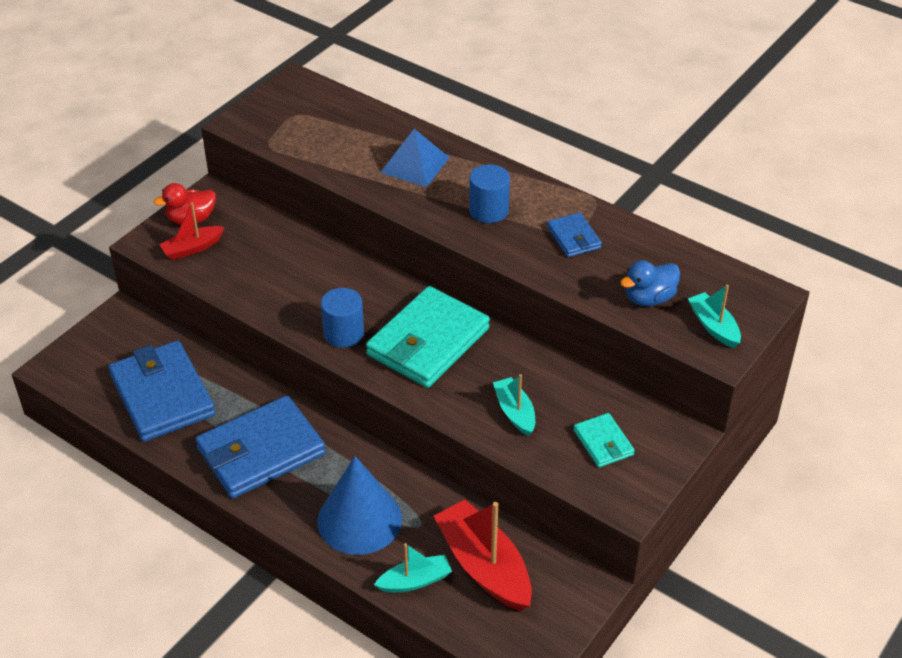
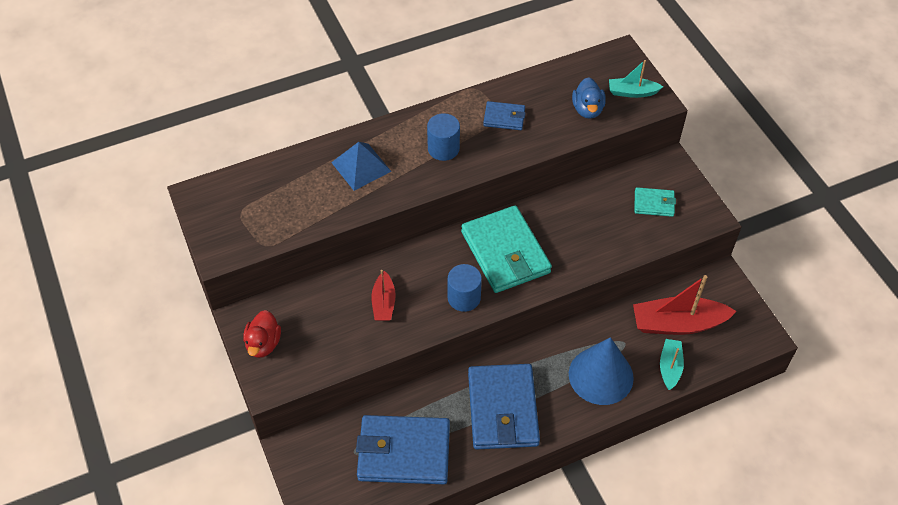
camera: 60 degrees left, 10 degrees up
(192, 248) = (300, 356): red boat -> red boat (383, 303)
(515, 412) = (601, 236): turquoise boat -> none

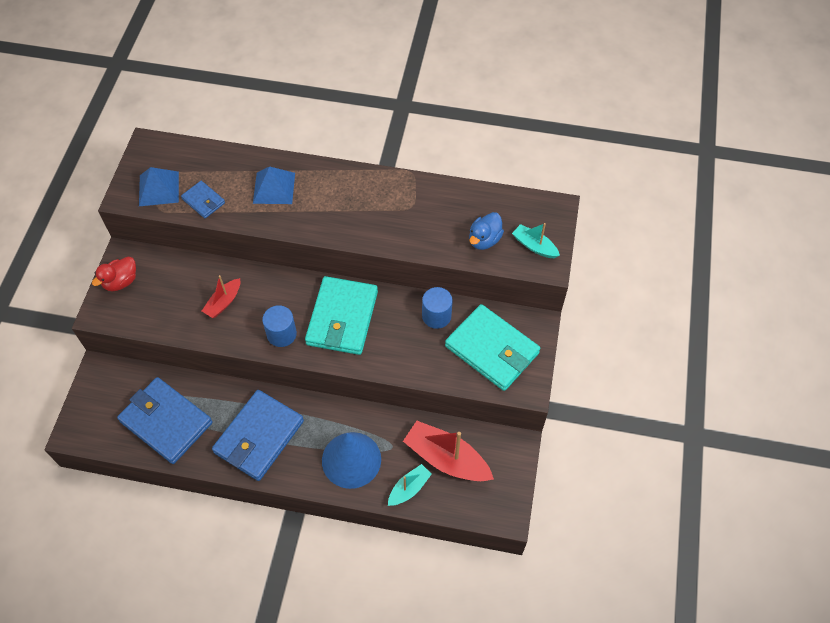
camera: 35 degrees right, 5 degrees up
(247, 227) = (159, 188): none -> blue pyramid
(443, 148) = (345, 208): blue cylinder -> blue cylinder (436, 316)
(504, 118) = (412, 209): blue wallet -> blue wallet (203, 201)
(654, 204) = (492, 350): turquoise wallet -> turquoise wallet, size x2.06

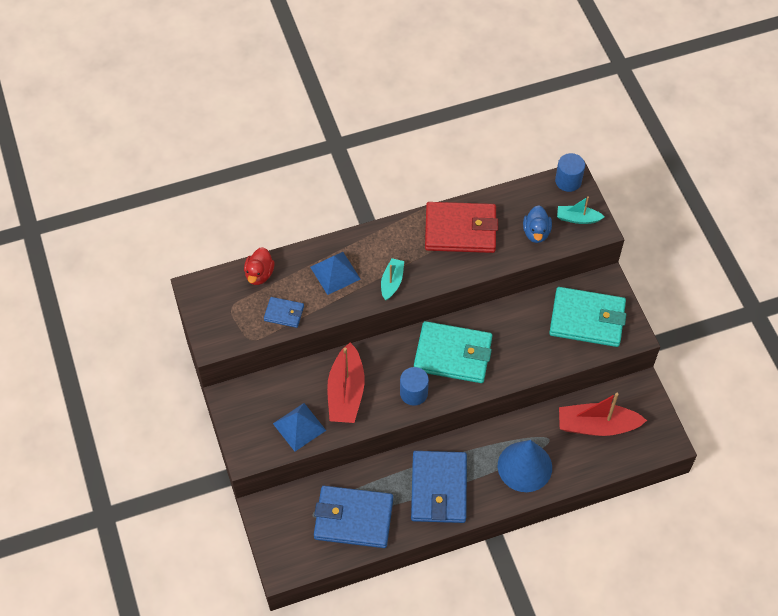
camera: 30 degrees left, 0 degrees up
(121, 282) = (244, 420): red duck -> red duck (259, 274)
(159, 188) = (236, 322): blue pyramid -> blue pyramid (299, 427)
(223, 302) = (346, 392): red boat -> red boat, size x1.81
(342, 318) = (453, 355): turquoise wallet -> turquoise wallet turned 60 degrees counterclockwise
(409, 488) = (584, 464): turquoise boat -> turquoise boat (392, 282)
(414, 204) = (460, 230): none -> red wallet
(436, 316) = (526, 314): blue cylinder -> blue cylinder (568, 181)

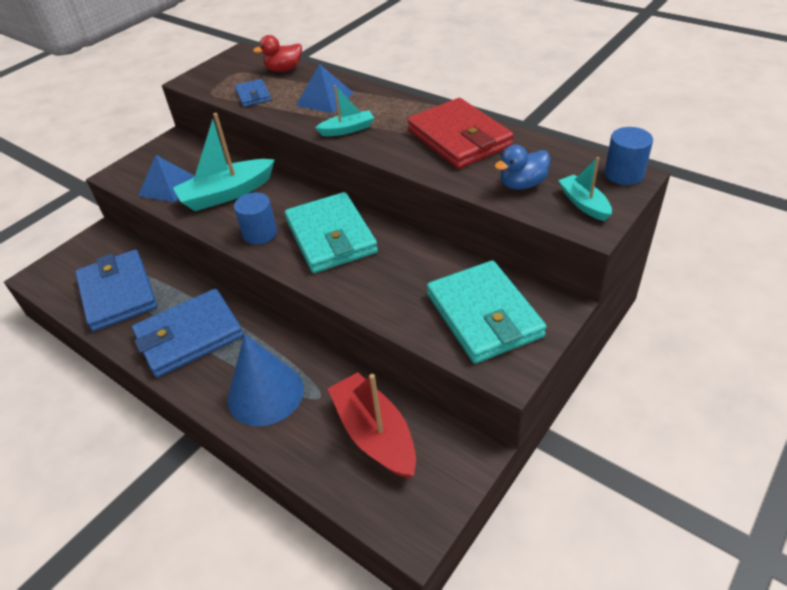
camera: 60 degrees right, 15 degrees down
(346, 392) = (227, 194): red boat -> turquoise boat

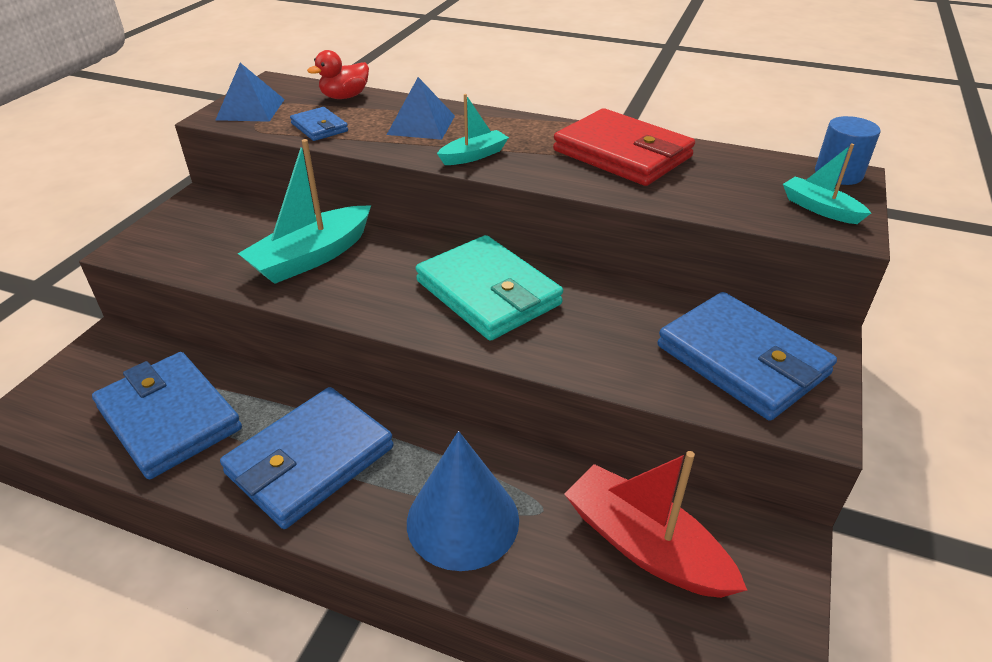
camera: 20 degrees left, 5 degrees down
(167, 186) = (217, 257): blue pyramid -> blue pyramid (250, 109)
(260, 233) = (386, 300): blue cylinder -> none
(483, 315) = (742, 360): turquoise wallet -> blue wallet
(522, 184) = (734, 195): blue duck -> none

